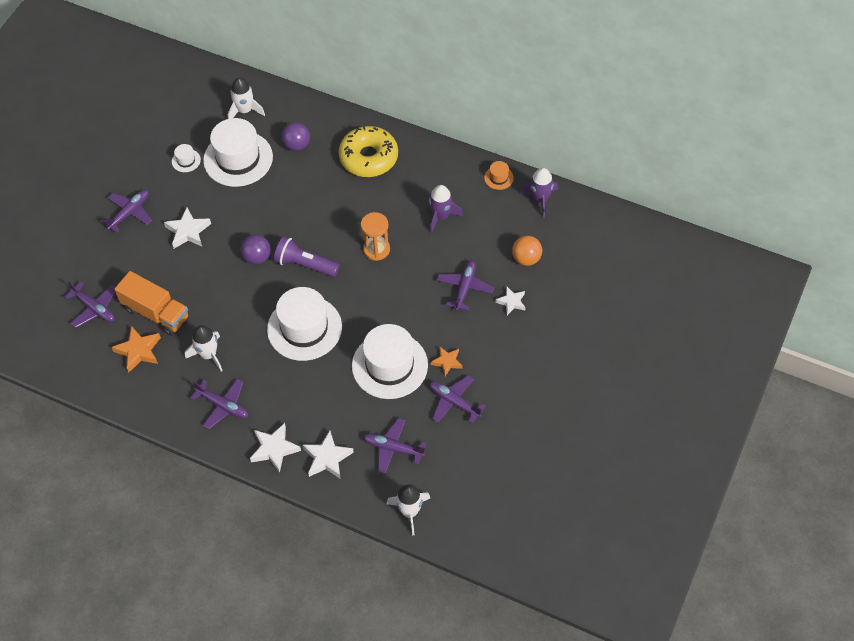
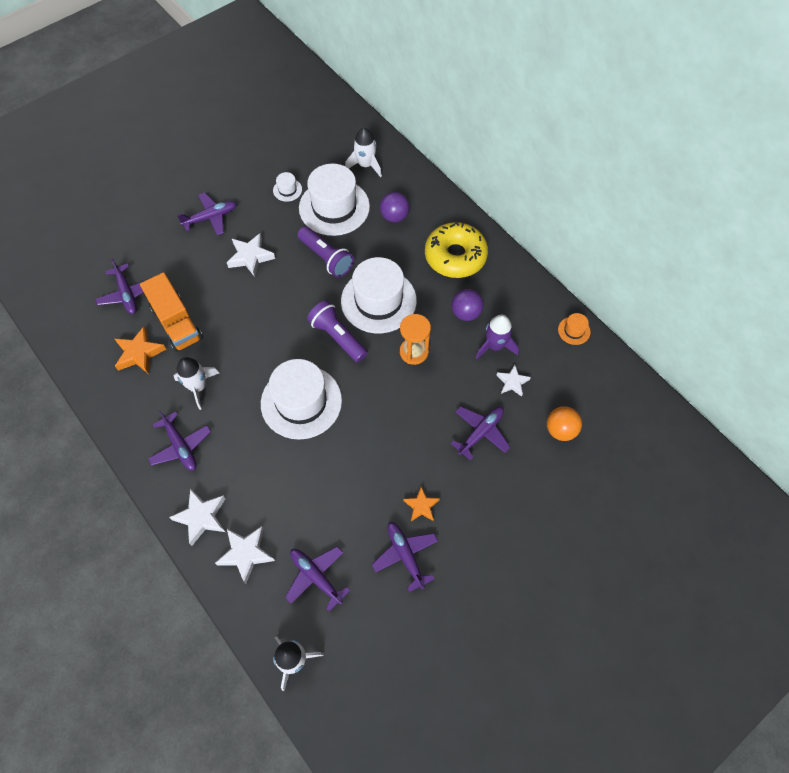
camera: 25 degrees right, 5 degrees up
(256, 204) = (326, 258): none -> purple flashlight
(257, 257) = (297, 310): purple ball -> purple ball (466, 313)
(389, 365) = (362, 481): white hat -> white hat (378, 301)
(511, 302) = (521, 471): white star -> white star (512, 382)
(540, 199) = (606, 372): purple rocket -> none

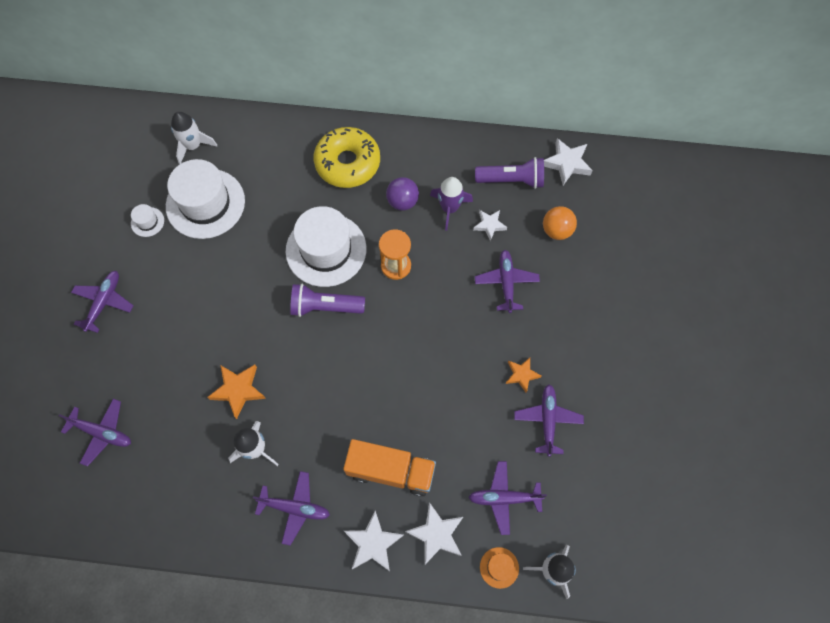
camera: 45 degrees left, 5 degrees up
(139, 353) = (172, 470): orange star -> orange star (238, 390)
(176, 323) = (176, 416): orange truck -> orange truck (391, 471)
(250, 257) = (179, 305): white star -> white star (567, 163)
(301, 402) = (352, 383): white hat -> none
(326, 258) = (245, 251): purple flashlight -> purple flashlight (511, 180)
(394, 216) = (265, 170): purple ball -> none
(405, 555) = (547, 420): purple plane -> purple plane turned 75 degrees clockwise
(574, 330) = (492, 148): orange hat -> orange hat (499, 567)

